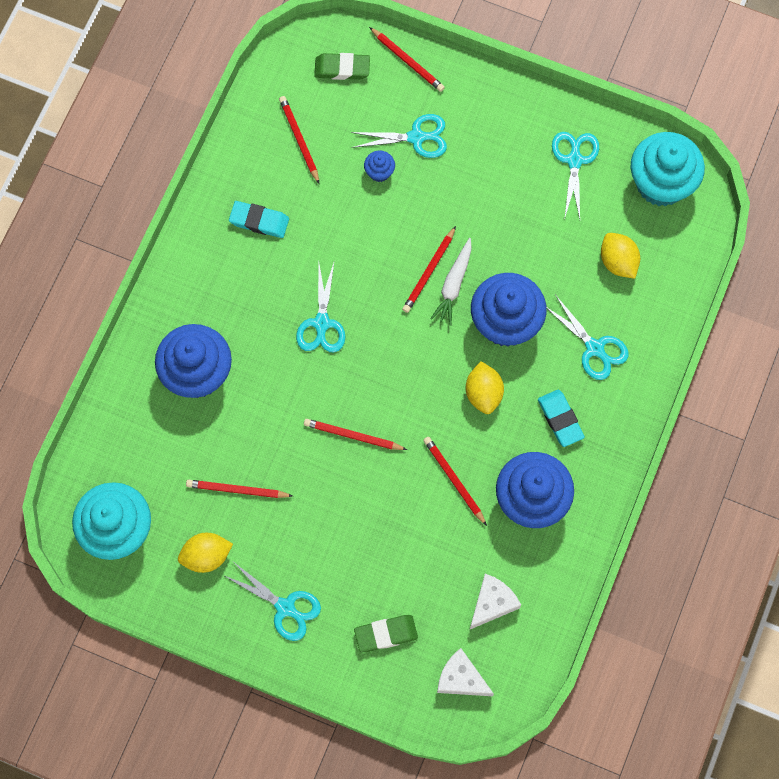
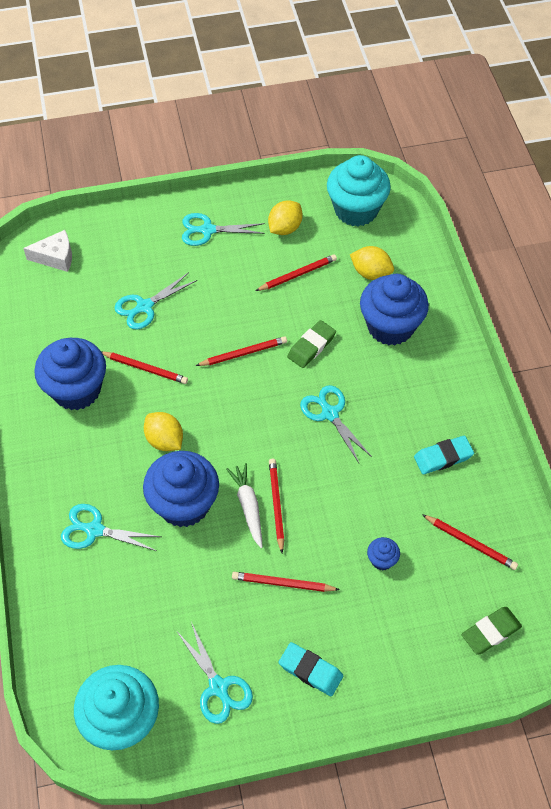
camera: 145 degrees right, 15 degrees down
(386, 634) = (127, 253): green eraser -> green eraser (311, 346)
(407, 61) = (440, 680): red pencil -> red pencil (283, 583)
(416, 137) = (375, 612): turquoise scissors -> turquoise scissors (144, 307)
(492, 603) = (62, 310): white cheese -> none
(560, 419) = (89, 458): turquoise eraser -> turquoise eraser (310, 670)
(618, 262) = (118, 617): yellow lemon -> yellow lemon (371, 273)

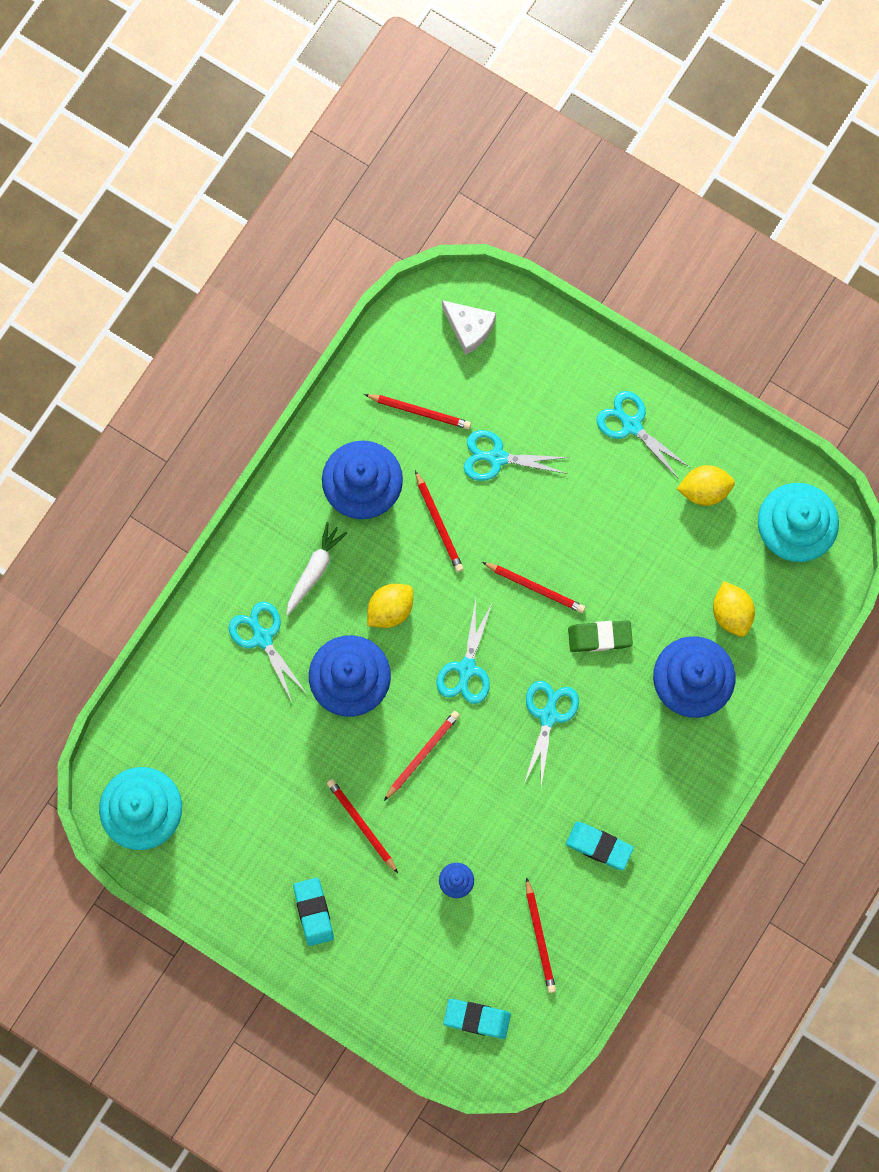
camera: 45 degrees right, 20 degrees up
(165, 440) = (390, 609): yellow lemon -> yellow lemon turned 45 degrees clockwise
(218, 687) = (235, 857): turquoise scissors -> turquoise scissors (466, 669)
(248, 507) = (399, 734): white carrot -> white carrot (314, 570)
(297, 275) = (663, 552): red pencil -> red pencil (419, 411)
(491, 632) = (477, 1018): green eraser -> turquoise eraser

